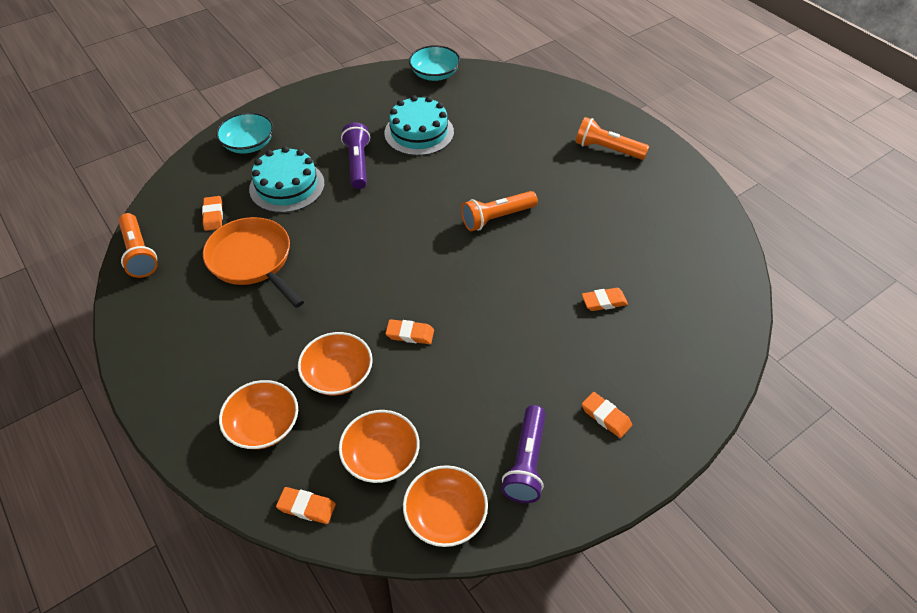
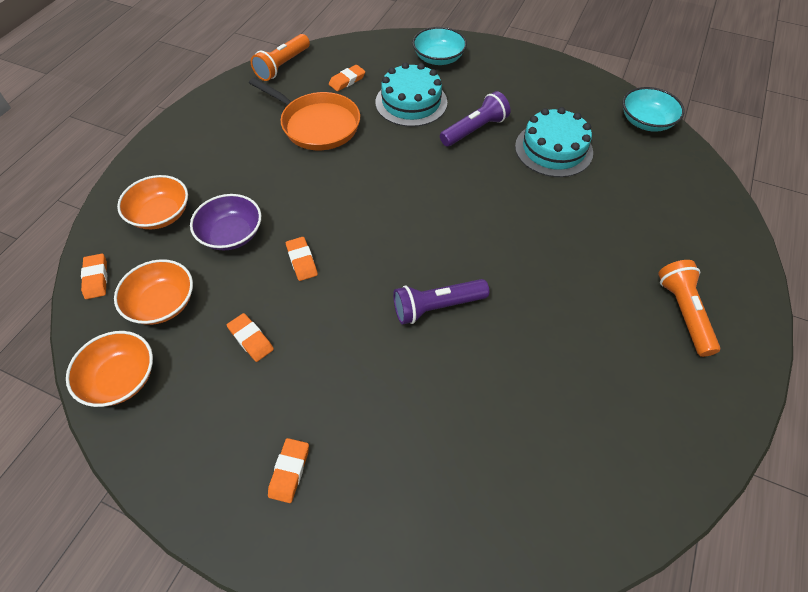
camera: 60 degrees right, 5 degrees up
(253, 260) = (317, 125): orange pan -> orange pan turned 105 degrees clockwise
(338, 375) = (231, 234): orange bowl -> purple bowl
(497, 218) = (491, 259): orange flashlight -> none
(526, 462) = (202, 419): purple flashlight -> purple flashlight (437, 307)
(604, 301) = (445, 405): orange eraser -> orange eraser (251, 339)

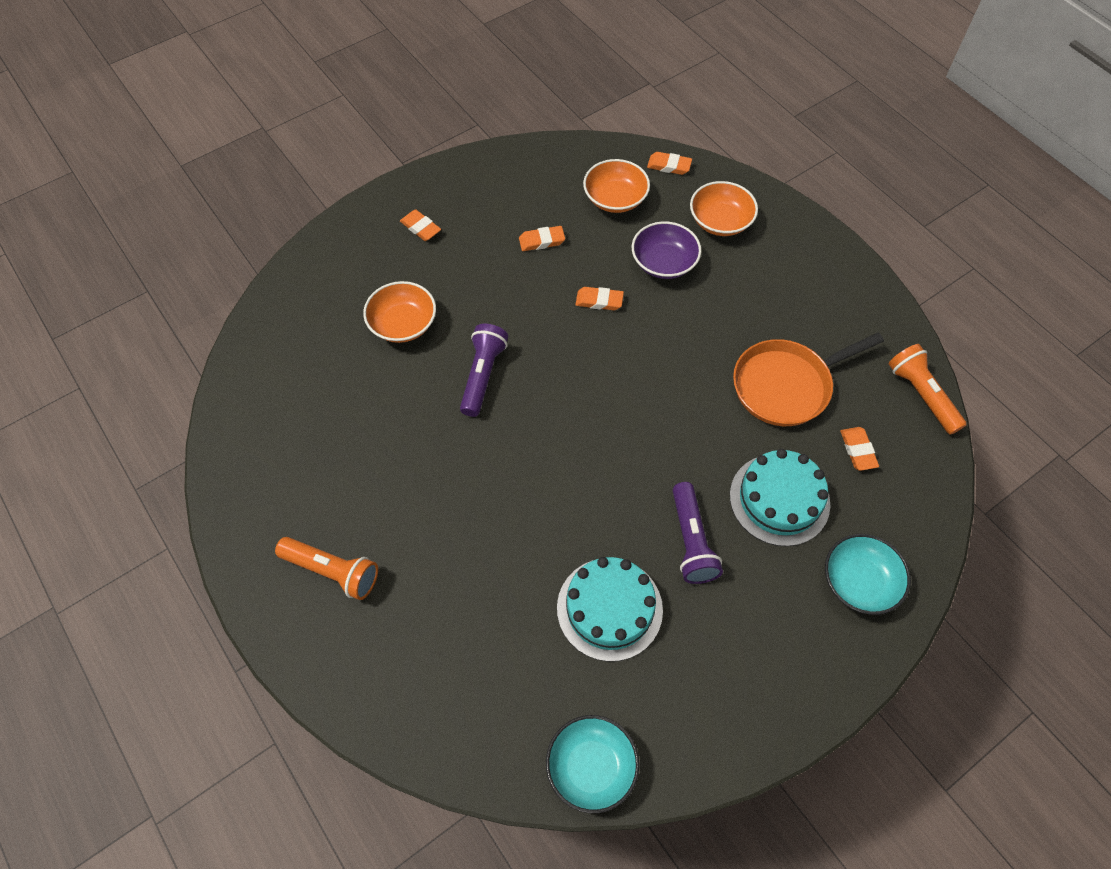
camera: 120 degrees right, 5 degrees up
(121, 378) = (561, 161): orange bowl -> orange bowl (403, 323)

